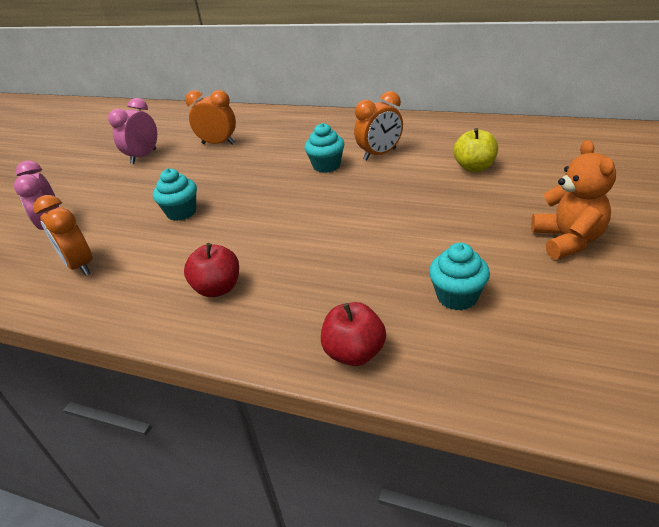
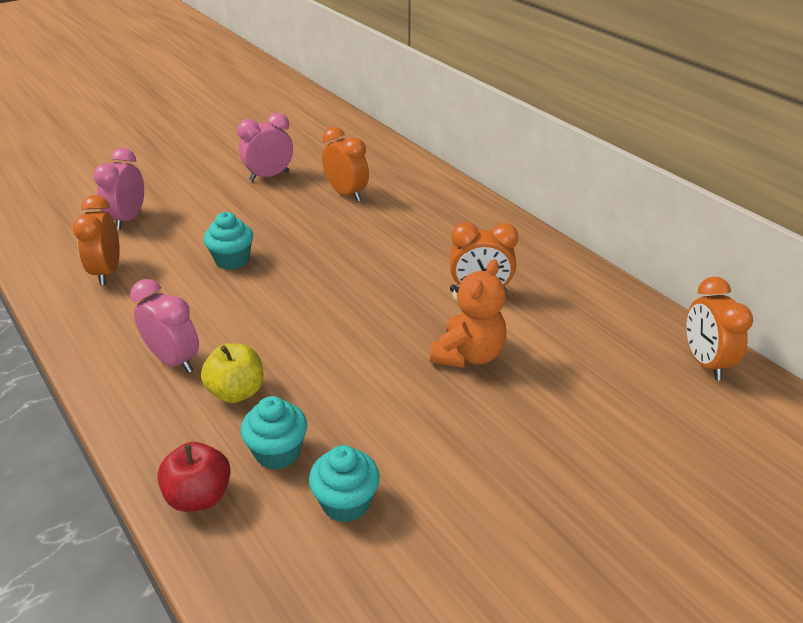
camera: 30 degrees right, 0 degrees up
(218, 288) = (174, 360): red apple -> pink clock
(326, 166) = (412, 277): turquoise cupcake -> turquoise cupcake (277, 452)
(474, 167) = (556, 365): yellow apple -> yellow apple (236, 392)
(544, 131) = (705, 362): none -> orange clock
(567, 240) = (533, 516): orange teddy bear -> orange teddy bear (468, 355)

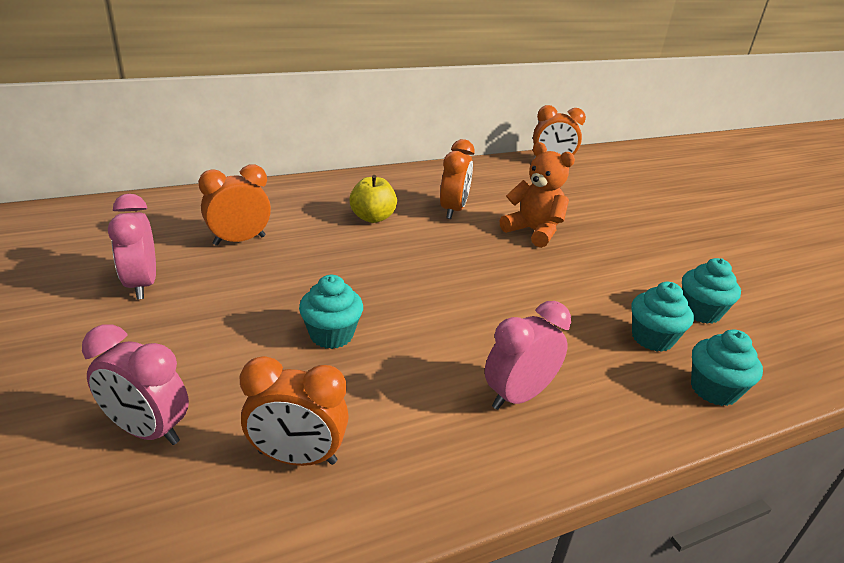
camera: 80 degrees left, 5 degrees down
(199, 496) = (713, 390): red apple -> turquoise cupcake
(236, 392) = (573, 354): yellow apple -> yellow apple (372, 218)

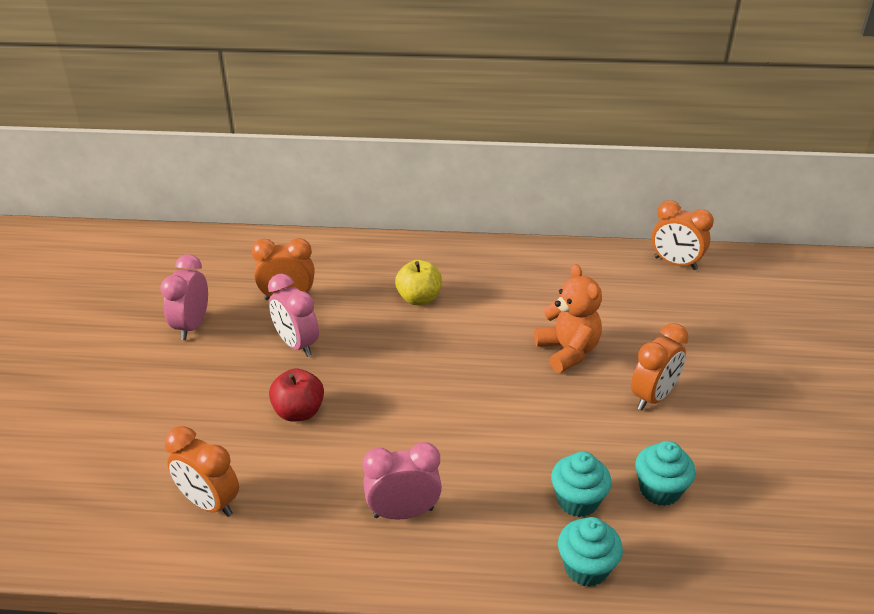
camera: 30 degrees right, 5 degrees up
(147, 430) = (132, 450): pink clock -> pink clock (297, 345)
(331, 335) = (299, 412): turquoise cupcake -> red apple
(453, 210) = (505, 306): orange clock -> orange clock (653, 397)

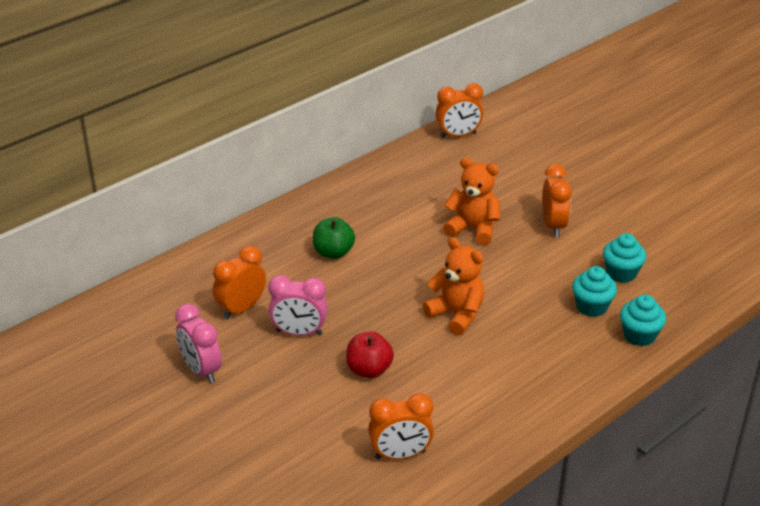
camera: 45 degrees left, 0 degrees up
(403, 512) = (515, 377): pink clock -> none
(419, 298) = (333, 252): yellow apple -> green apple
(439, 416) = (456, 314): none -> orange teddy bear

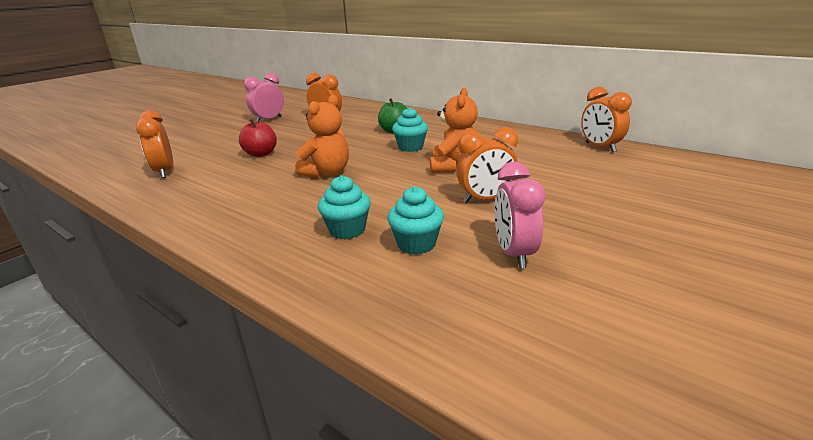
camera: 80 degrees right, 10 degrees down
(299, 333) = (303, 133): pink clock -> pink clock (514, 253)
(639, 335) = (296, 263): turquoise cupcake -> turquoise cupcake (410, 147)

